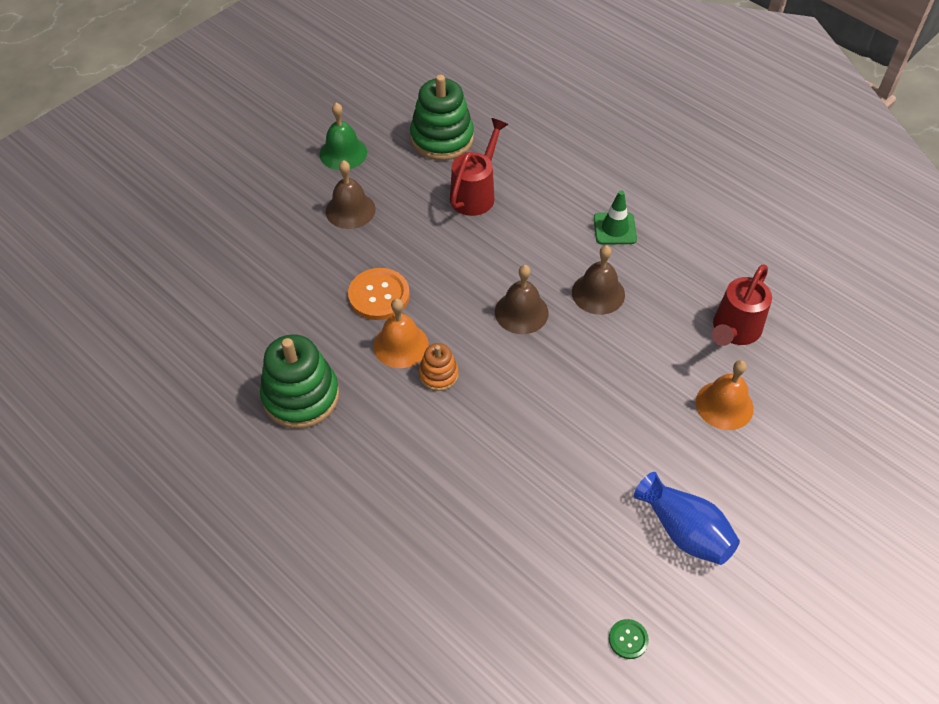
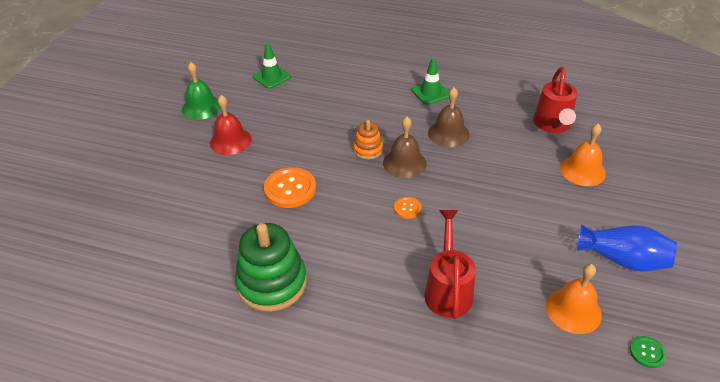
camera: 25 degrees left, 10 degrees down
(350, 210) = (230, 141): brown bell -> red bell
(401, 345) = (330, 216): orange bell -> orange bell (573, 310)
(438, 375) = (373, 225): orange stacking toy -> orange stacking toy (368, 149)
(442, 138) = (271, 77): green stacking toy -> green traffic cone
(475, 193) = (319, 102): red watering can -> red watering can (448, 290)
(488, 370) = (407, 208): none -> orange button

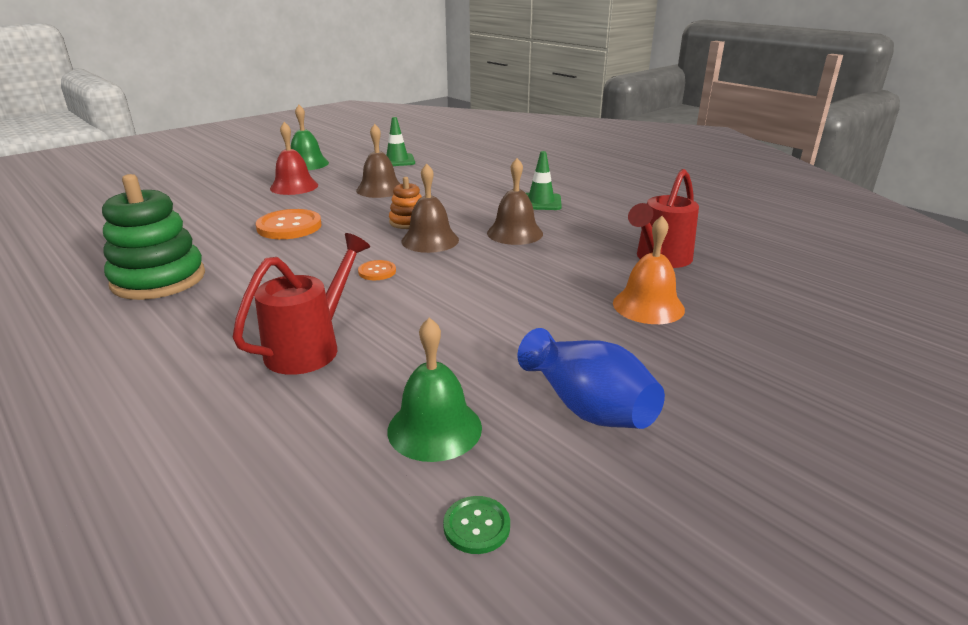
camera: 30 degrees right, 15 degrees down
(303, 119) = (380, 189): none -> brown bell
(573, 310) = (434, 428): orange bell -> green bell

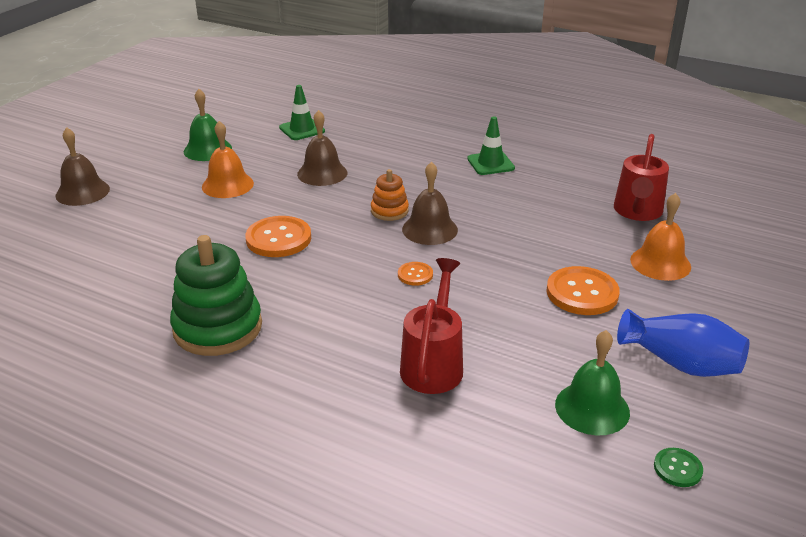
camera: 20 degrees left, 5 degrees up
(294, 186) = (227, 185): red bell -> orange bell
(515, 233) = (497, 206): brown bell -> brown bell (82, 192)
(532, 316) = (582, 293): none -> orange button

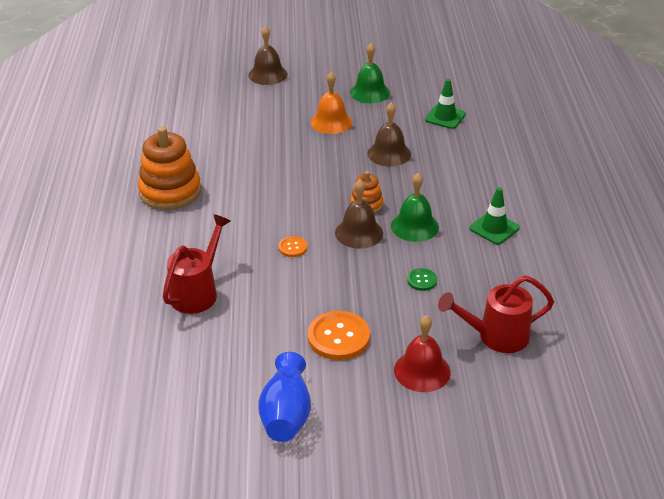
camera: 60 degrees right, 5 degrees up
(218, 328) = (170, 191): green stacking toy -> orange stacking toy
(278, 239) = (284, 172): orange button -> none
(433, 364) = (197, 292): red watering can -> red watering can turned 45 degrees counterclockwise
(592, 408) = (201, 380): green bell -> green bell (414, 226)
(660, 263) = (422, 371): orange bell -> red bell
(677, 468) = (165, 438): green button -> green button (422, 280)

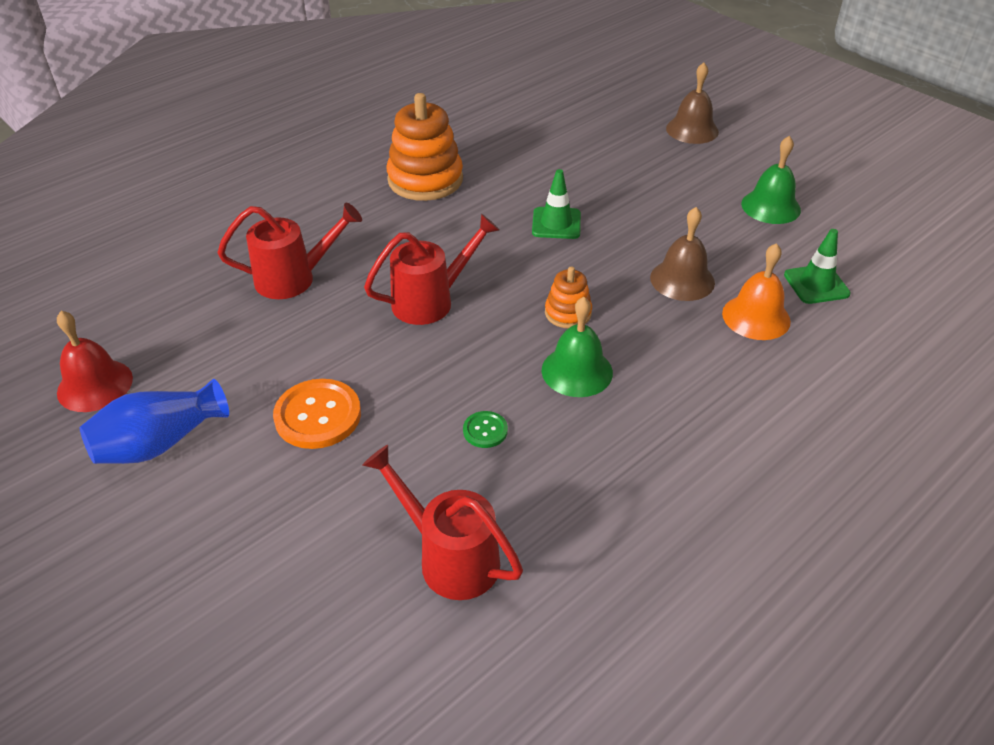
camera: 50 degrees right, 5 degrees up
(292, 247) = (431, 301): orange button -> red watering can
(331, 122) = (676, 210): orange bell -> orange bell (756, 317)
(359, 233) = (512, 334): brown bell -> none
(422, 371) = (322, 519): red bell -> red bell (95, 385)
(494, 228) = (659, 442): green traffic cone -> green traffic cone (556, 223)

